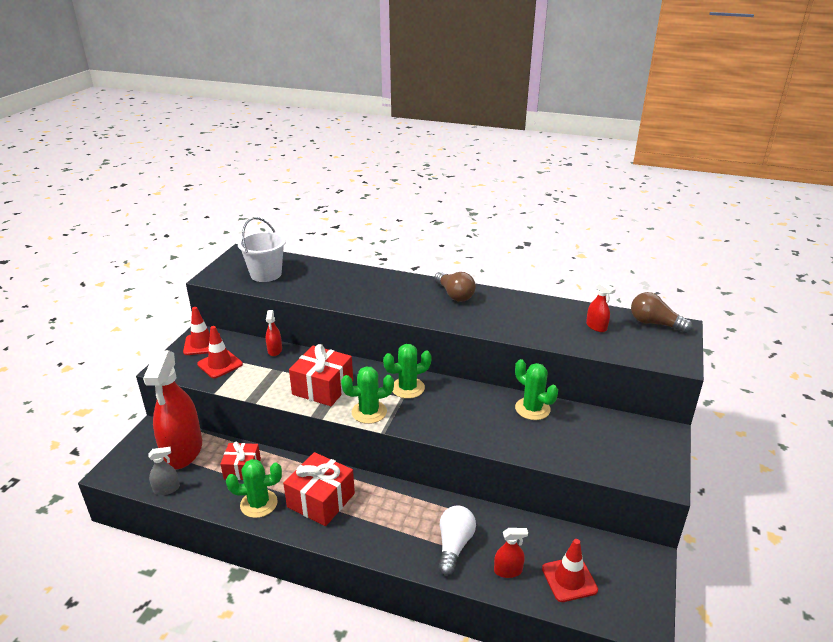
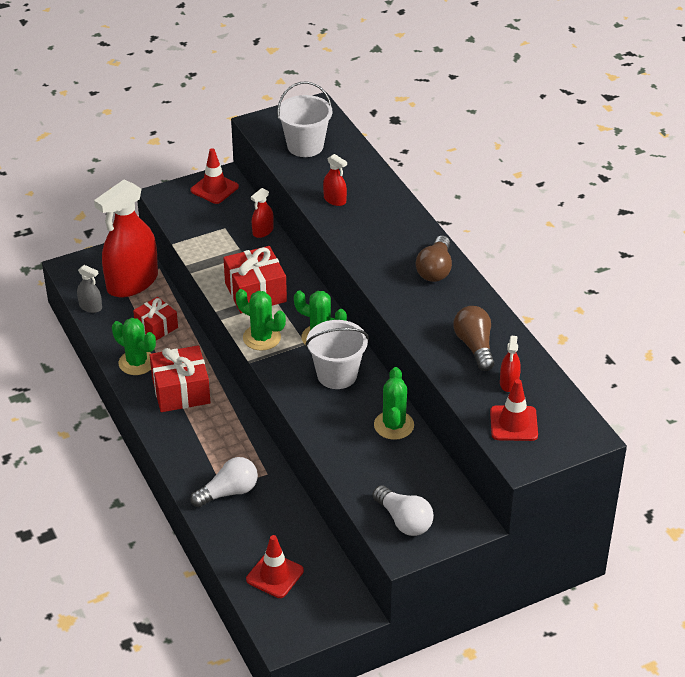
camera: 45 degrees right, 10 degrees up
(220, 364) = (205, 218): red traffic cone -> red traffic cone (513, 423)
(452, 403) = (337, 375): none -> white bucket
(508, 570) = (241, 536): red spray bottle -> red spray bottle (335, 200)
(633, 461) = (404, 521): none -> white light bulb
(654, 323) = (570, 416): brown light bulb -> brown light bulb (475, 346)

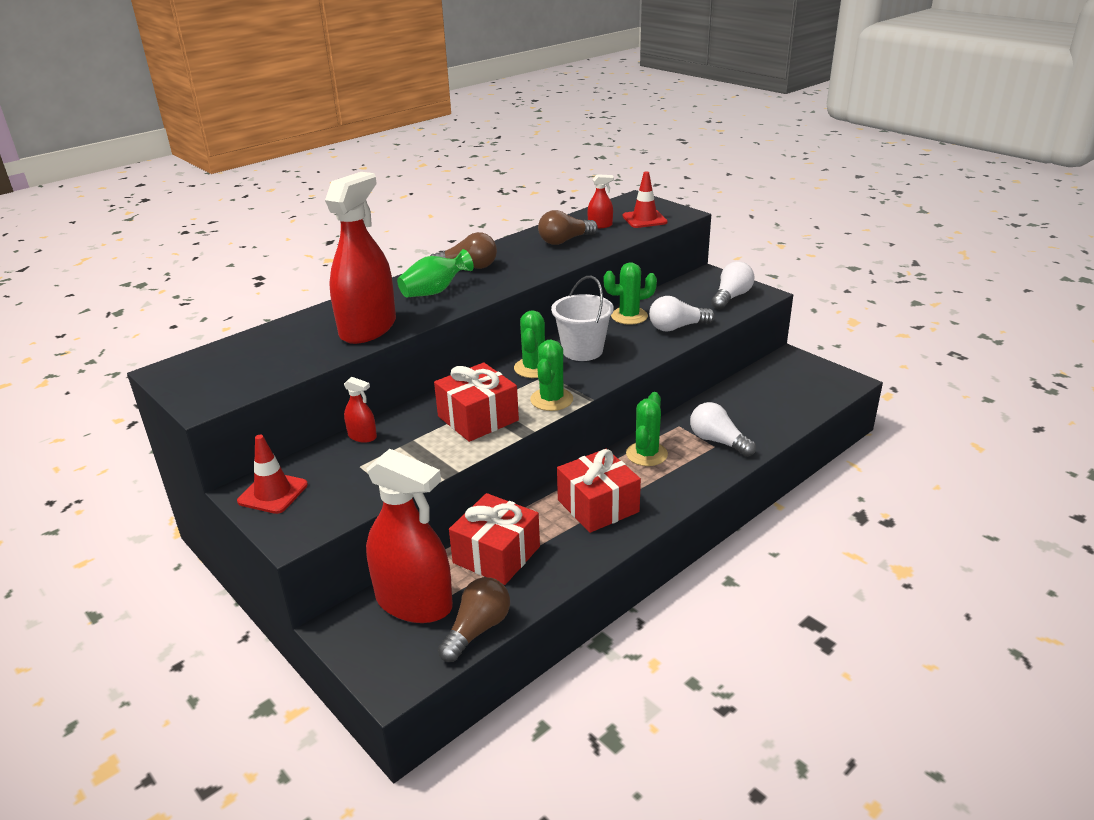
camera: 105 degrees left, 10 degrees down
(90, 307) = (477, 629): grey spray bottle -> brown light bulb
(137, 363) = (568, 553): green cactus -> green cactus (646, 454)
(156, 327) = (496, 555): red gift -> red gift, size x1.55
(275, 575) = (790, 397): red traffic cone -> none
(305, 146) = (259, 363): white bucket -> none
(335, 200) = (368, 328): red spray bottle -> red spray bottle, size x2.39
(353, 454) = (677, 327): none -> white light bulb
(389, 242) = (434, 291): none -> green vase

